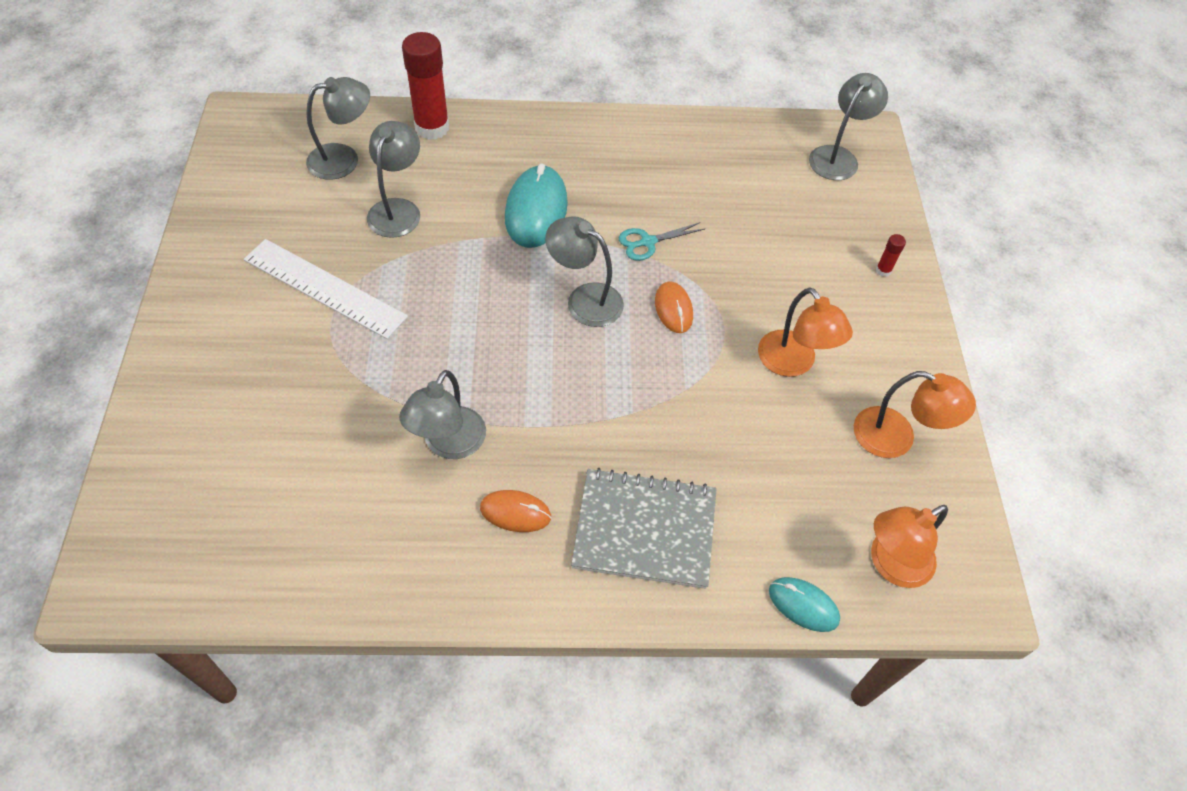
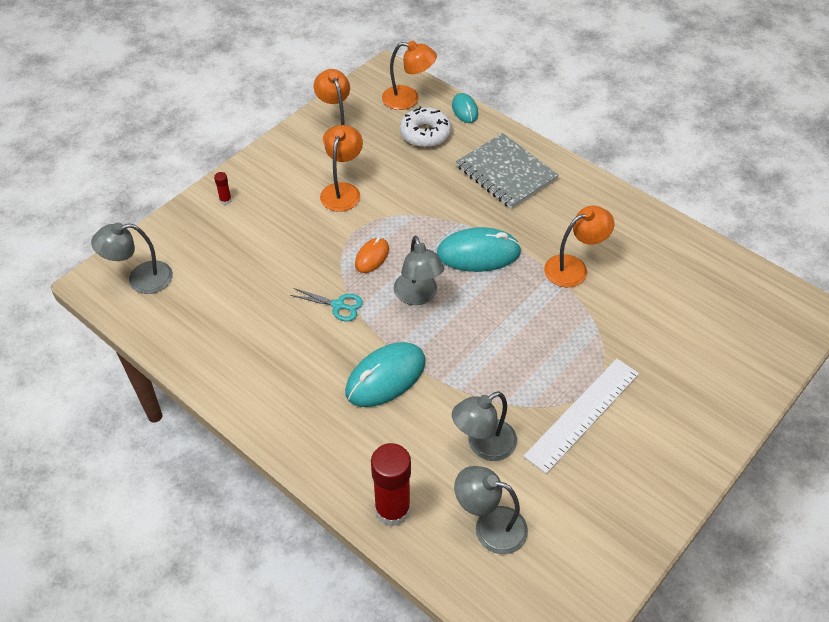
camera: 135 degrees left, 5 degrees down
(324, 288) = (582, 414): white ruler -> white ruler turned 60 degrees clockwise
(448, 444) = (574, 267): grey lamp -> orange lamp
(515, 512) = (564, 216): orange mouse -> none
(570, 388) = (478, 253): none -> turquoise mouse
(803, 518) = (425, 134): none -> white donut

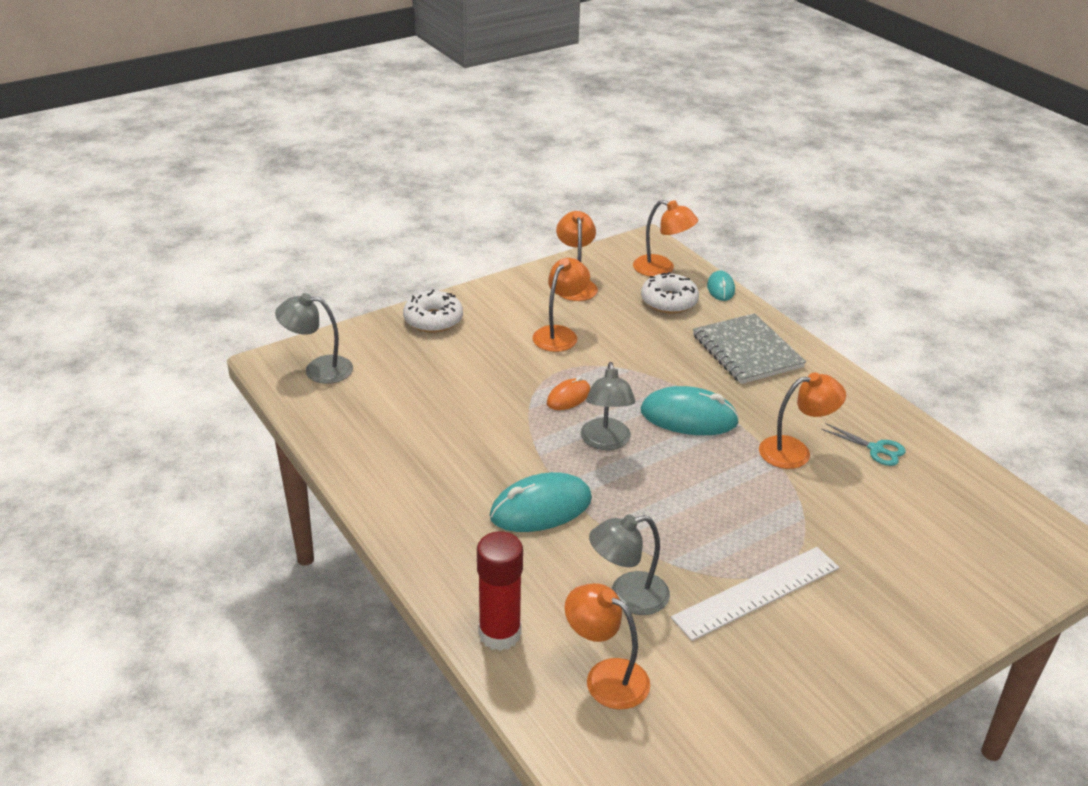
camera: 15 degrees right, 15 degrees down
(225, 200) = (433, 320): red glue stick -> white donut
(338, 305) = (514, 433): turquoise scissors -> turquoise scissors (876, 449)
(490, 526) = (606, 677): grey lamp -> orange lamp

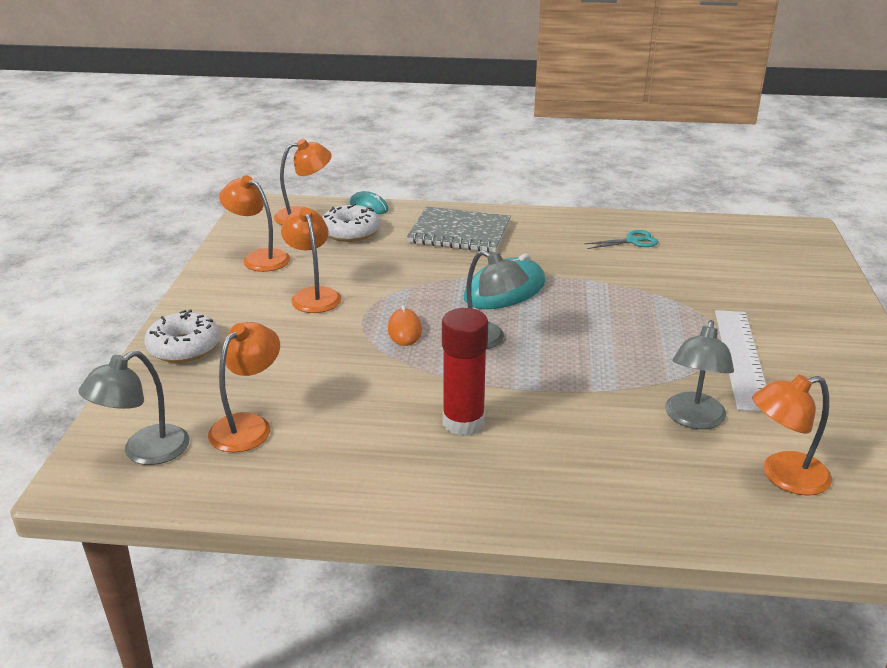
camera: 50 degrees left, 5 degrees down
(499, 634) = (681, 513): red glue stick -> red glue stick (463, 422)
(541, 508) = (534, 412): turquoise mouse -> none
(795, 451) = (599, 269): orange lamp -> orange lamp (248, 425)

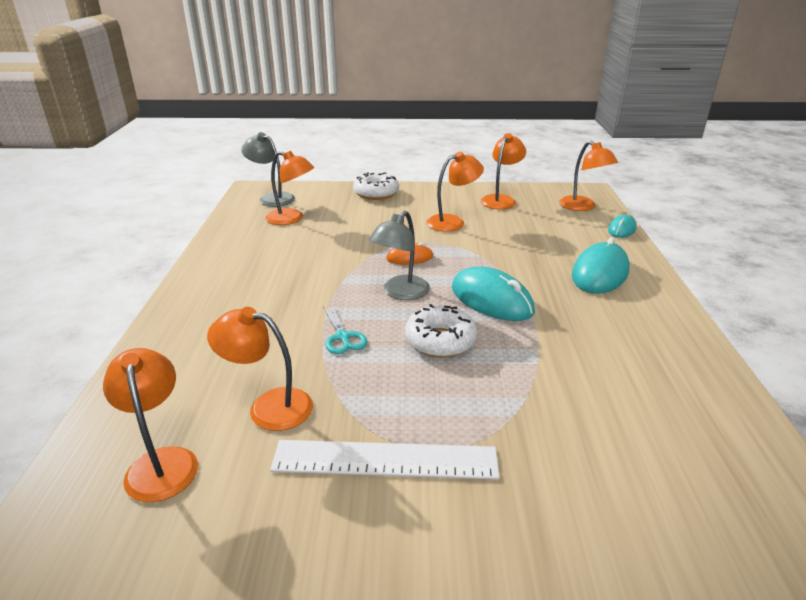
camera: 85 degrees right, 0 degrees up
(350, 232) = (565, 226): white donut -> white donut (440, 341)
(459, 233) = (600, 273): grey notebook -> turquoise mouse
(463, 422) = (283, 286): red glue stick -> none
(632, 241) = (660, 388): turquoise scissors -> turquoise scissors (343, 337)
(693, 419) = (268, 406): grey lamp -> orange lamp

